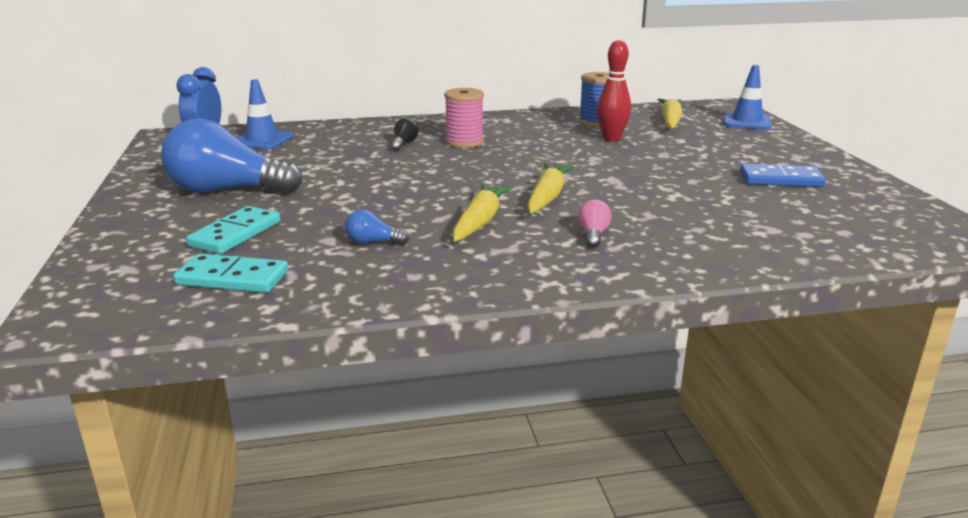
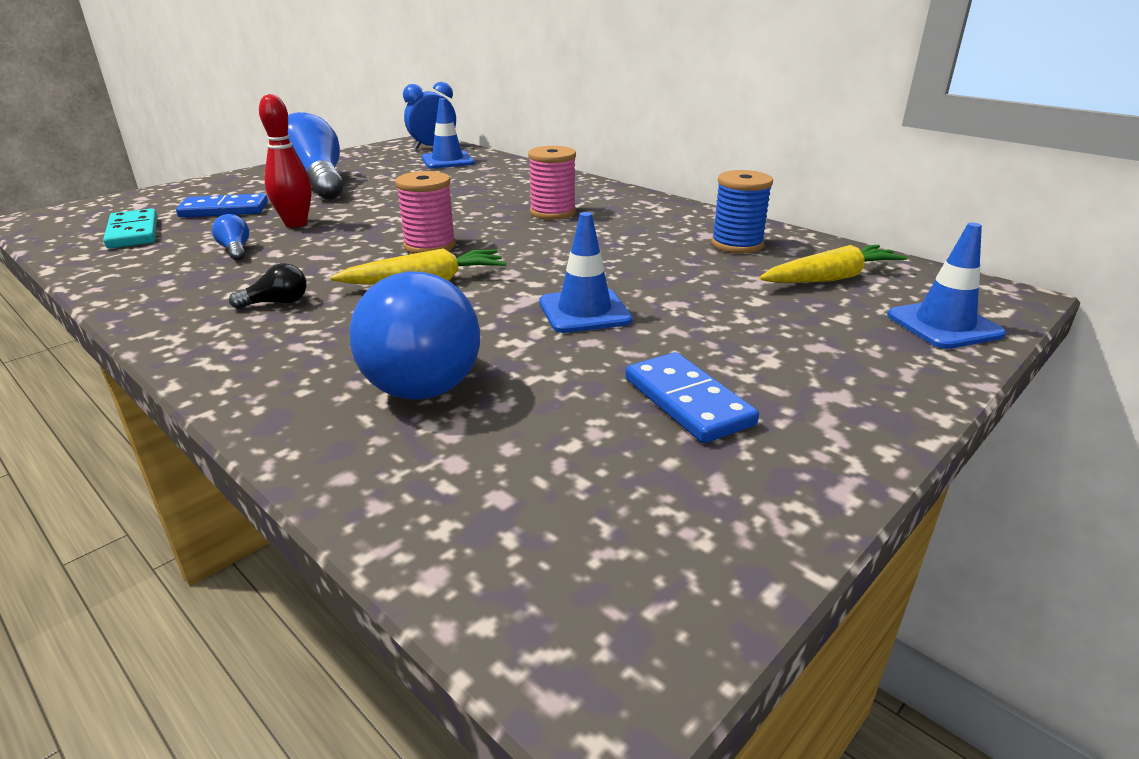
camera: 55 degrees right, 5 degrees up
(235, 234) = (224, 210): turquoise domino -> blue domino
(404, 144) = (509, 196): black light bulb -> black light bulb (277, 303)
(476, 184) = (429, 246): none -> pink spool
(480, 221) = (322, 272): yellow carrot -> none
(593, 235) = (327, 327): pink light bulb -> none
(611, 138) = (685, 265): red bowling pin -> red bowling pin (296, 224)
(650, 172) = (584, 311): none -> blue traffic cone
(692, 223) = (419, 372): none -> blue light bulb

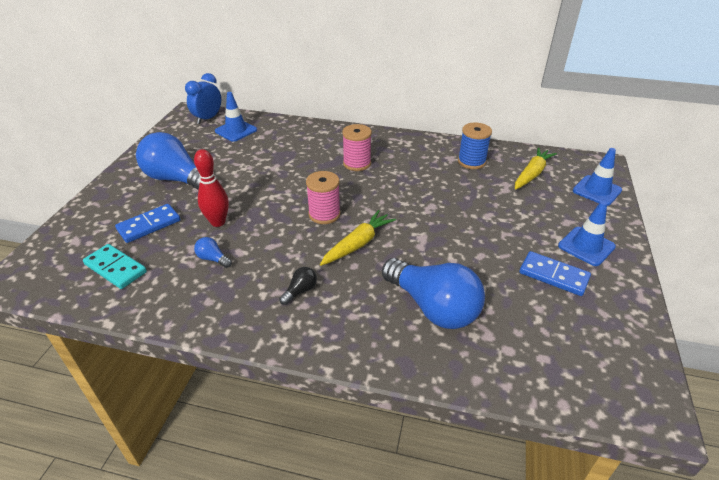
camera: 30 degrees left, 10 degrees up
(584, 311) = (457, 236): blue traffic cone -> blue traffic cone (586, 246)

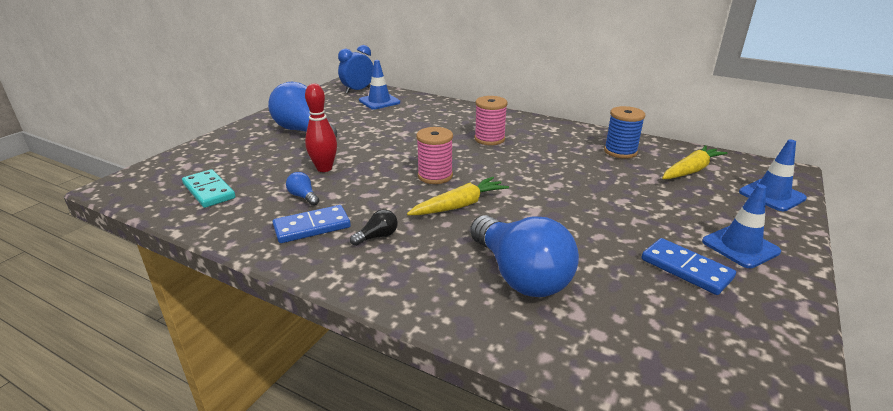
camera: 15 degrees right, 10 degrees down
(149, 225) = (258, 162): blue domino -> blue domino (312, 227)

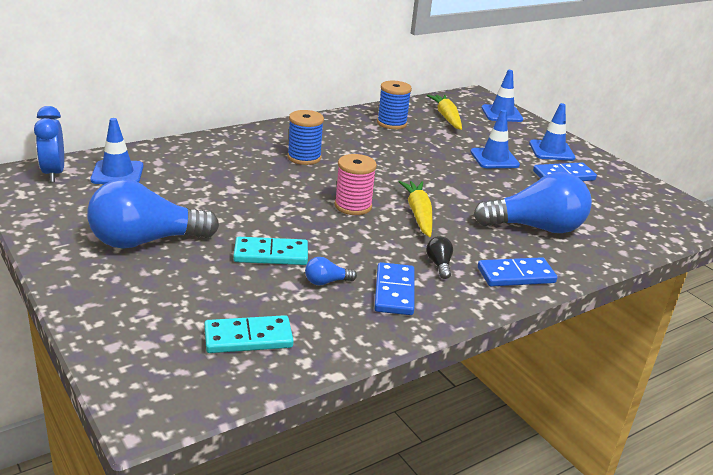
camera: 65 degrees left, 0 degrees up
(324, 168) = (271, 254): red bowling pin -> turquoise domino
(400, 283) = (516, 275): none -> blue domino
(489, 139) = (304, 157): pink spool -> blue spool
(645, 216) = (494, 159): none -> blue traffic cone

